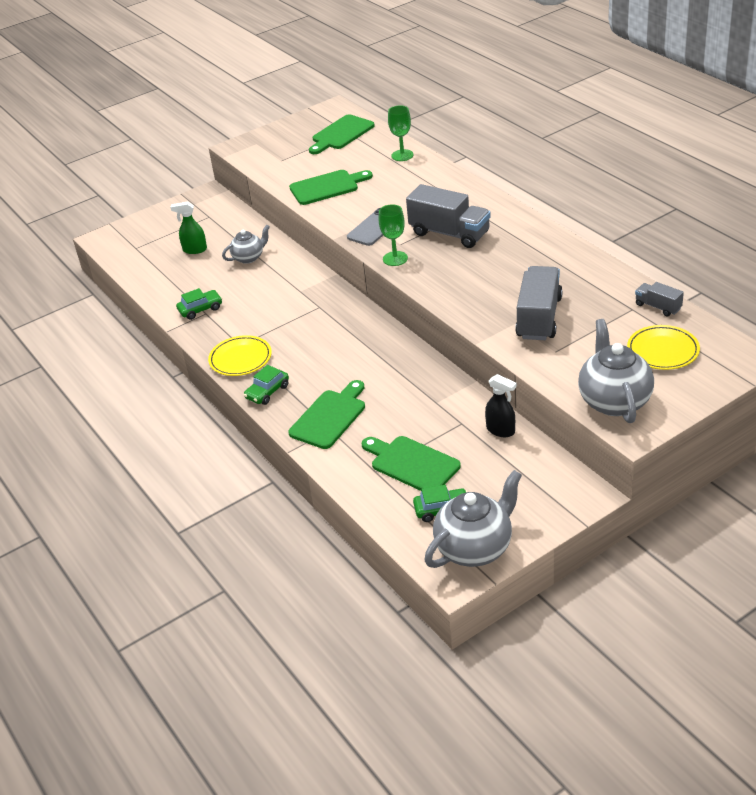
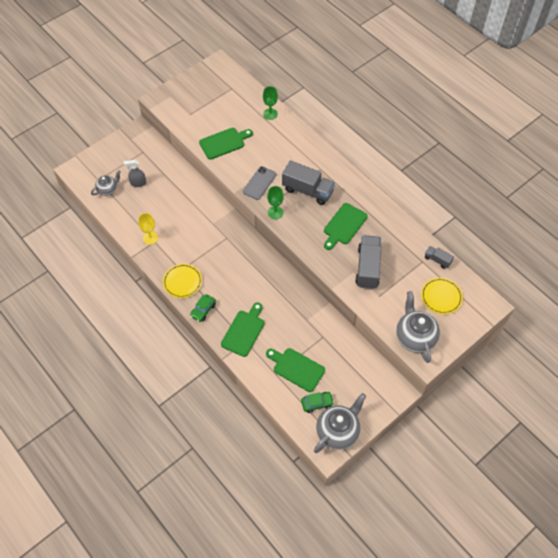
camera: 10 degrees left, 20 degrees up
(194, 250) = (138, 183): green spray bottle -> grey spray bottle
(200, 309) = (150, 238): green car -> yellow goblet
(249, 258) = (175, 192): grey teapot -> grey teapot (108, 190)
(341, 134) = (227, 90): green cutting board -> green cutting board (344, 225)
(501, 430) = (346, 343): black spray bottle -> none

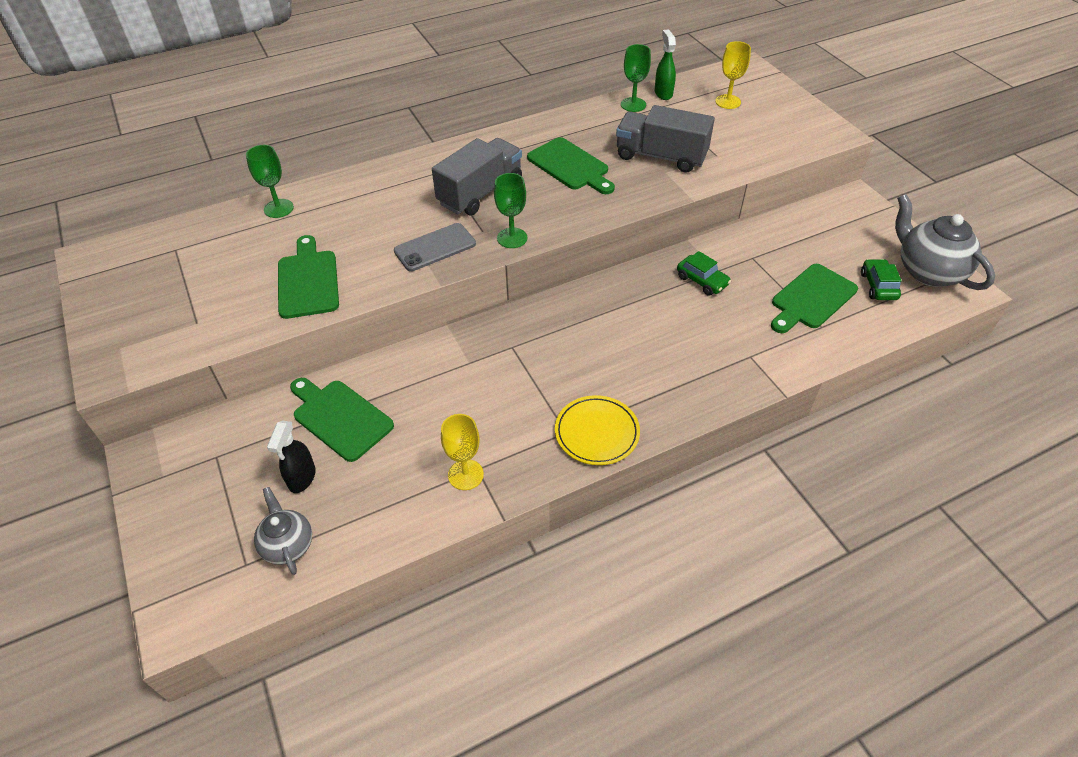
camera: 75 degrees left, 10 degrees down
(138, 183) = (302, 478): grey spray bottle -> black spray bottle
(203, 310) = (672, 408): green car -> green car (702, 281)
(244, 331) = (729, 355): green cutting board -> green cutting board (340, 418)
(259, 183) = (435, 247): grey phone -> grey phone turned 75 degrees counterclockwise
(414, 337) = (794, 136): grey teapot -> none
(418, 246) = (633, 105): none -> green goblet
(437, 260) = (663, 93): grey truck -> green spray bottle
(441, 297) = (728, 102): yellow plate -> yellow goblet

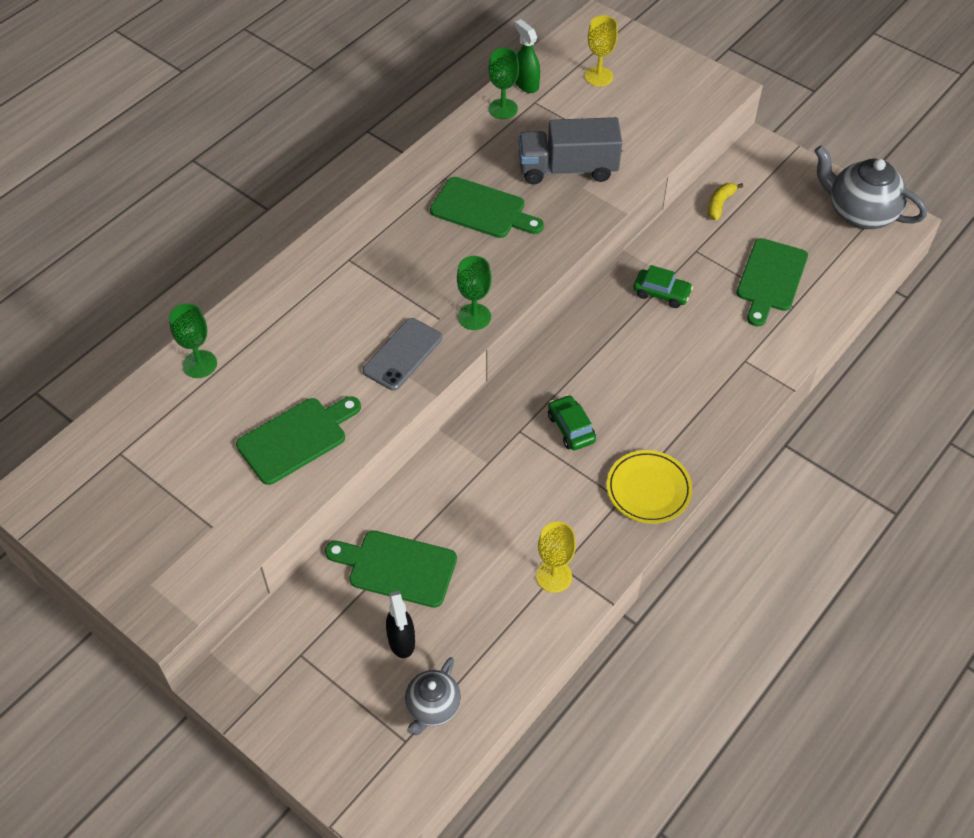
camera: 25 degrees left, 5 degrees up
(288, 545) = (432, 707): grey teapot -> grey teapot turned 105 degrees counterclockwise
(308, 281) = (296, 438): green cutting board -> green cutting board turned 90 degrees clockwise
(480, 192) = (408, 273): grey truck -> none
(794, 229) = (720, 204): none -> yellow banana
(878, 286) = (823, 244): green car -> green car (571, 428)

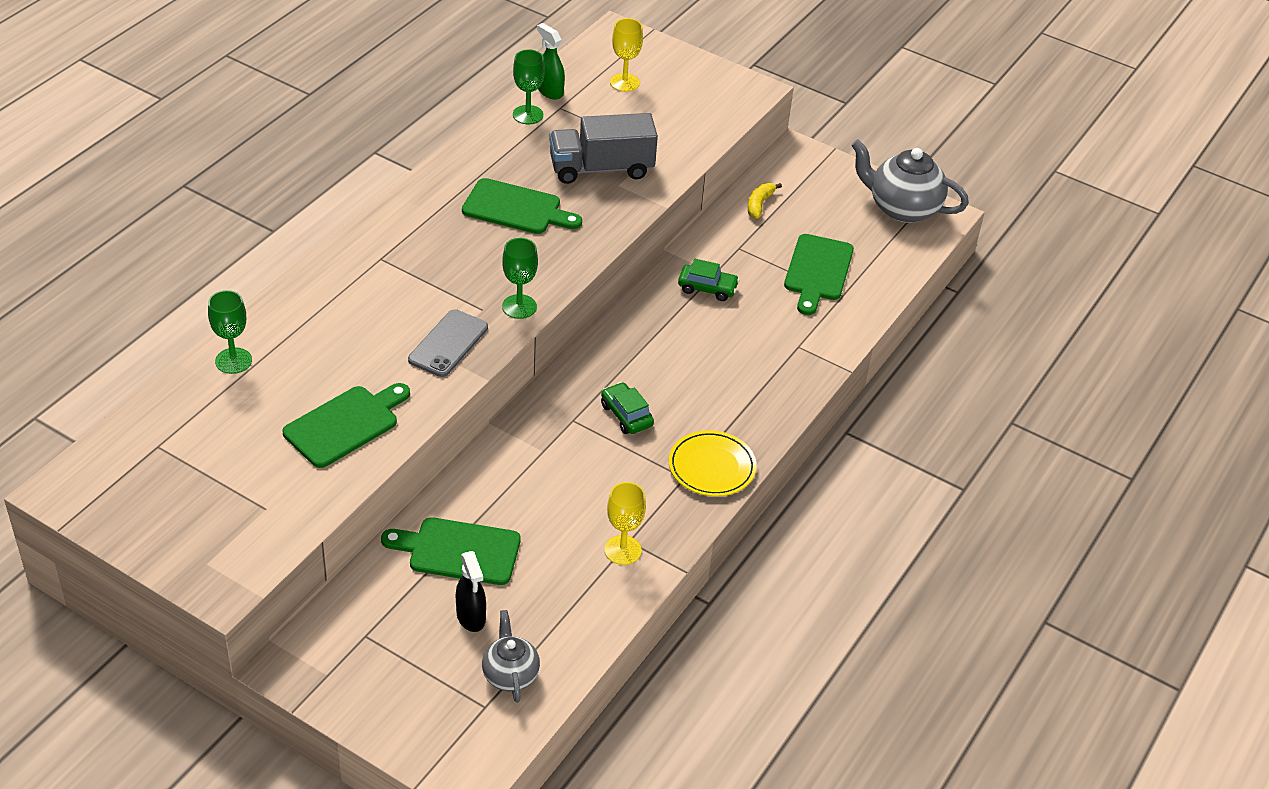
camera: 10 degrees left, 10 degrees down
(432, 707) = (510, 675): grey teapot -> grey teapot turned 150 degrees clockwise

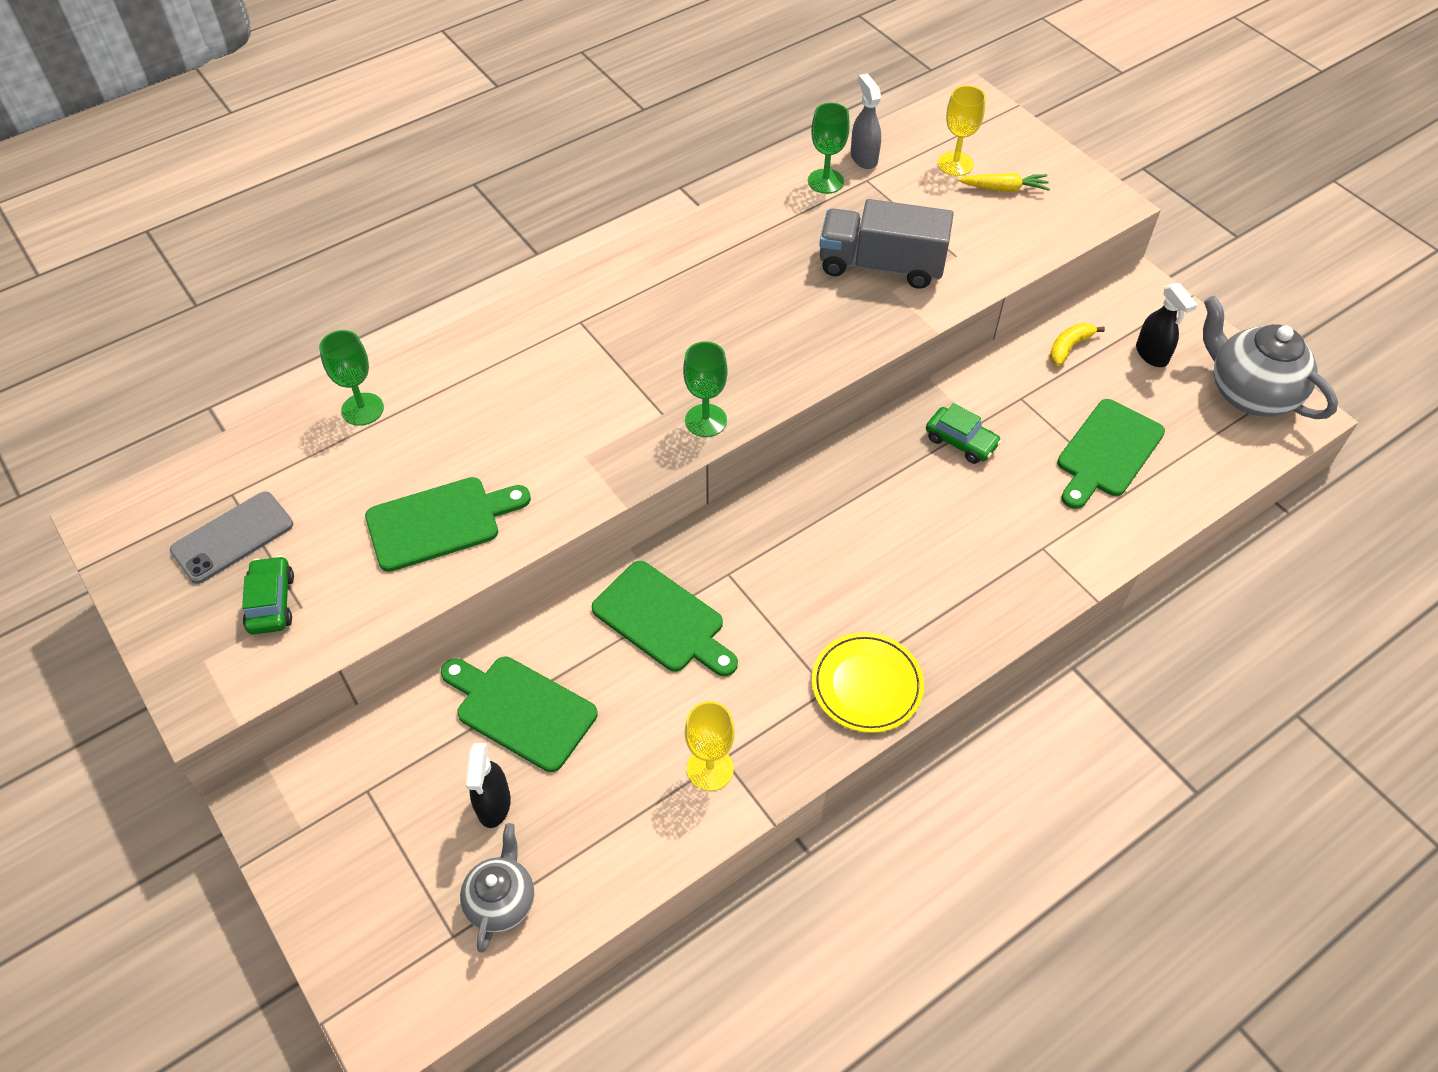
camera: 25 degrees right, 10 degrees up
(448, 343) = (603, 448): grey phone -> grey phone (232, 537)
(516, 208) = (759, 294): green cutting board -> green cutting board (662, 620)
(550, 91) = (863, 158): green spray bottle -> grey spray bottle
(626, 415) = (793, 585): green car -> green car (271, 602)
(670, 94) = (1004, 189): none -> yellow carrot
(822, 197) = (1152, 355): none -> black spray bottle

